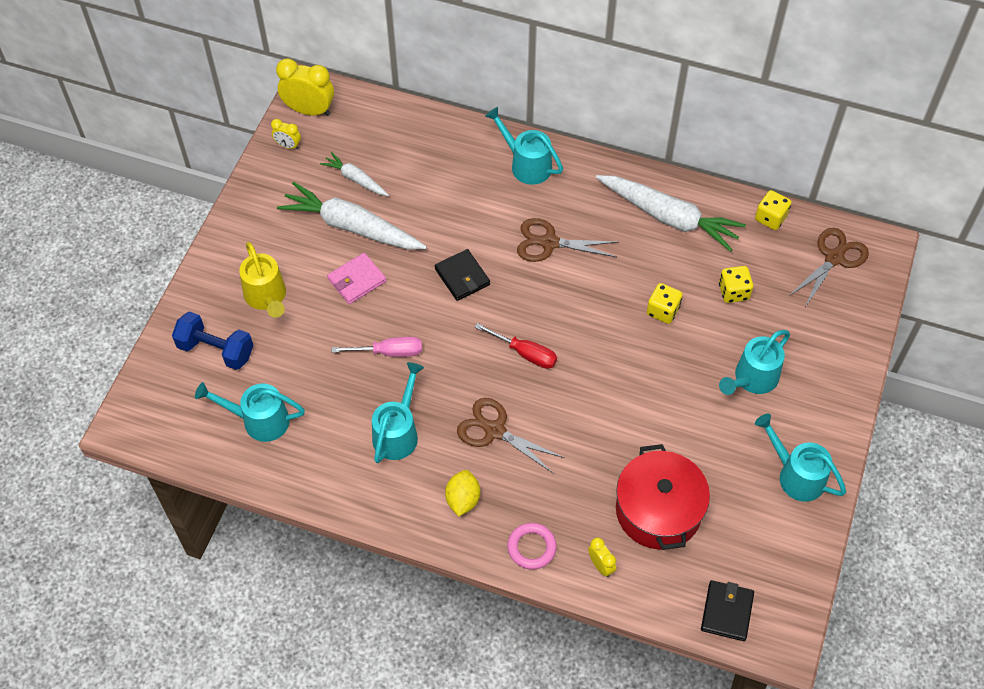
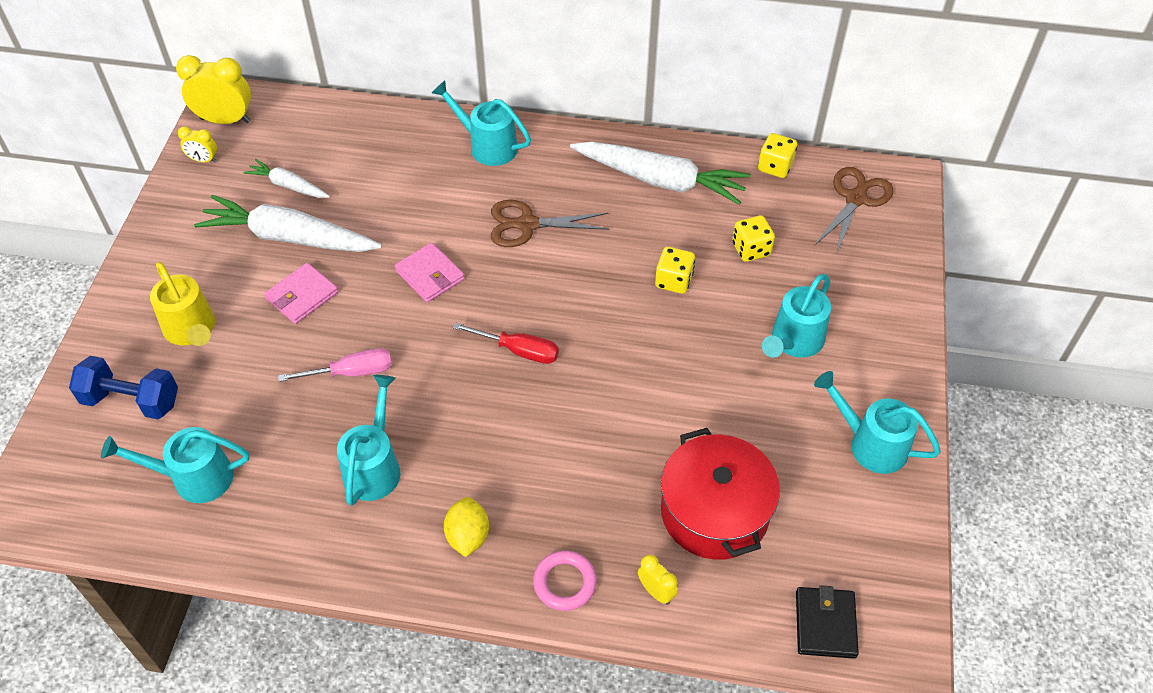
camera: 10 degrees left, 5 degrees down
(462, 277) = (430, 275): black wallet -> pink wallet
(494, 431) = (495, 446): brown scissors -> none

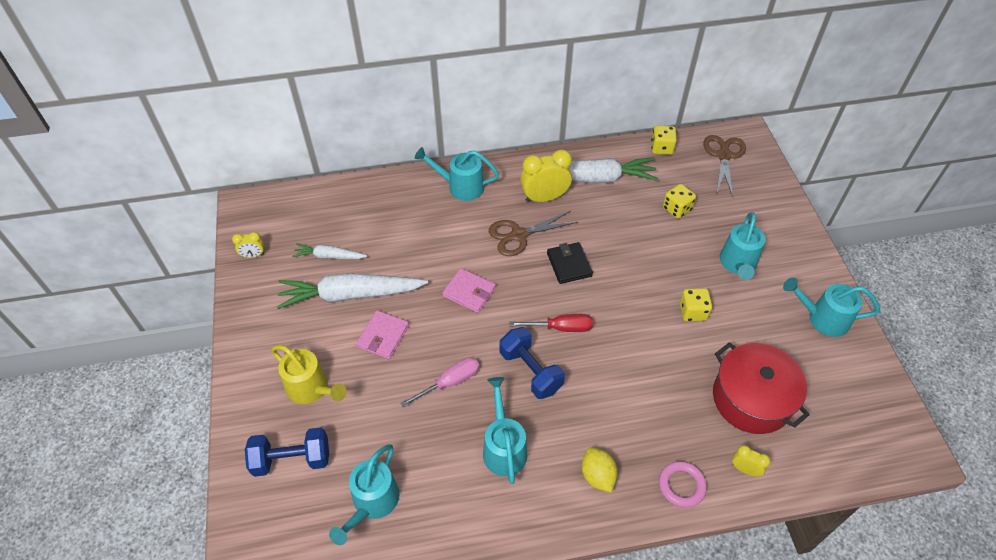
camera: 20 degrees left, 0 degrees up
(193, 478) = (372, 503): turquoise watering can -> turquoise watering can turned 45 degrees counterclockwise
(225, 120) = (255, 220): yellow clock -> yellow clock (544, 198)
(453, 390) = (530, 371): none -> blue dumbbell
(673, 281) = (638, 245): yellow dice -> yellow dice (693, 312)
(825, 624) = (862, 452): black wallet -> black wallet (569, 264)

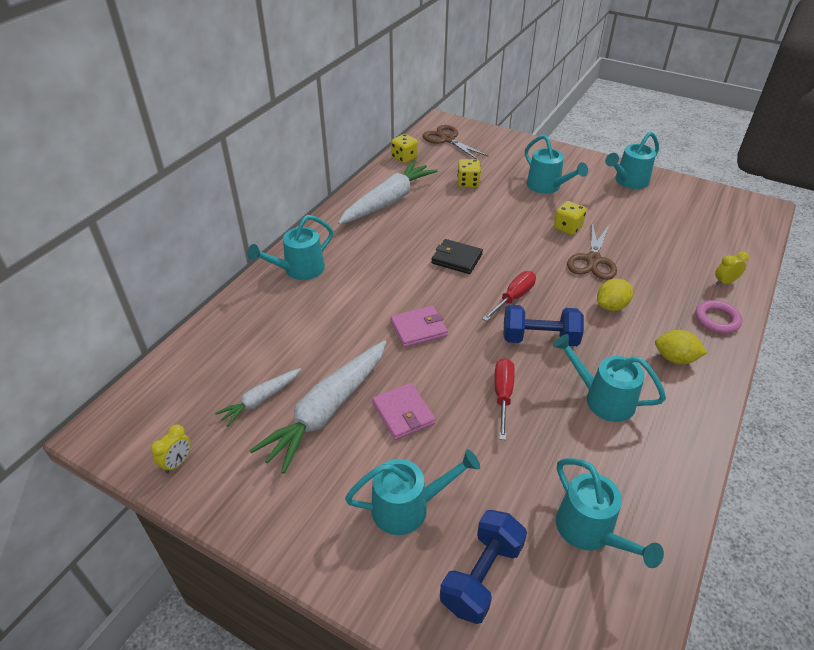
camera: 50 degrees left, 10 degrees down
(312, 389) = (409, 507): yellow watering can -> turquoise watering can
(450, 382) = (503, 395): pink screwdriver -> red screwdriver
(518, 235) = (394, 268): brown scissors -> brown scissors (593, 260)
(544, 198) = (374, 234): yellow clock -> none
(618, 398) = (611, 306): none -> yellow lemon
(751, 399) = (667, 245): red pot -> none

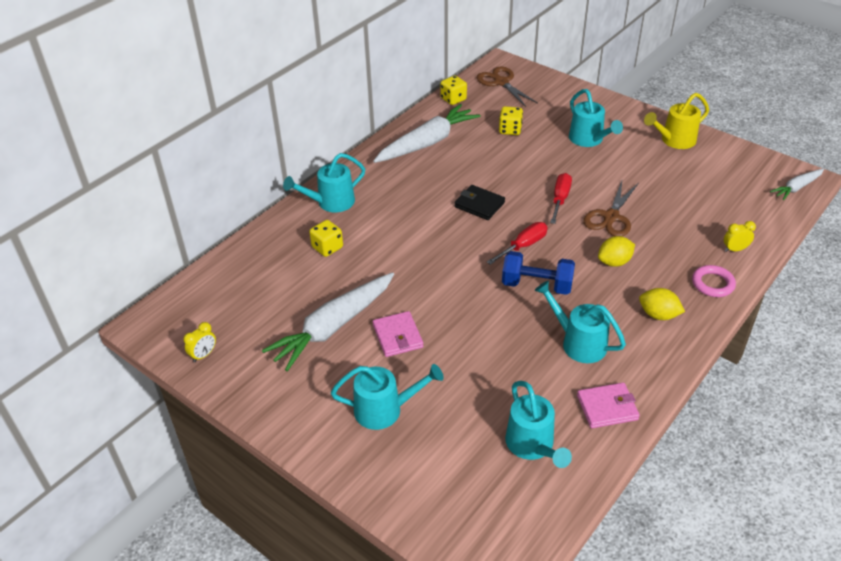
camera: 10 degrees right, 0 degrees up
(260, 400) = (278, 313): white carrot -> white carrot (796, 188)
(418, 328) = (428, 266): pink wallet -> pink wallet (607, 407)
(481, 576) = (432, 467): blue dumbbell -> none
(503, 395) = (489, 330): red screwdriver -> red screwdriver (560, 199)
(567, 228) = (596, 183): yellow dice -> yellow dice (327, 247)
(628, 182) = (674, 141): turquoise watering can -> yellow watering can

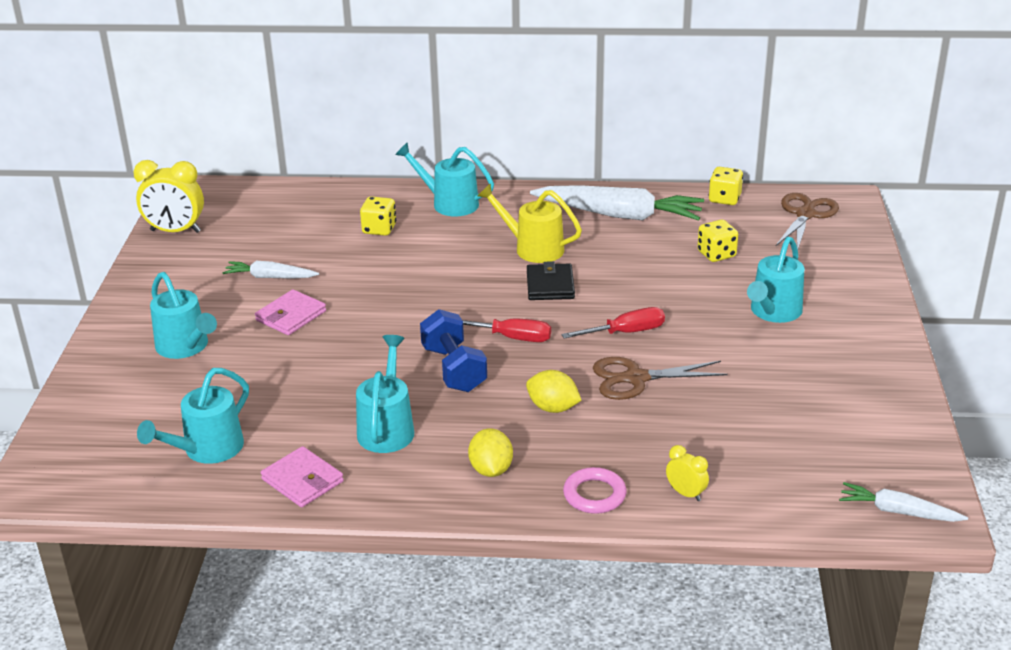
camera: 55 degrees right, 10 degrees down
(203, 355) = (175, 231): yellow clock -> yellow clock, size x1.93
(333, 327) = (270, 277): white carrot -> white carrot, size x0.52
(674, 141) = (864, 375): yellow watering can -> yellow watering can (532, 248)

